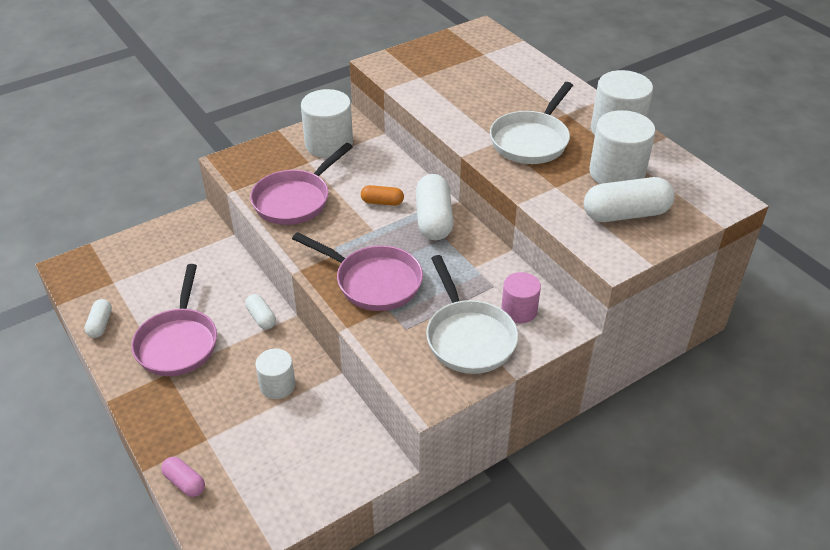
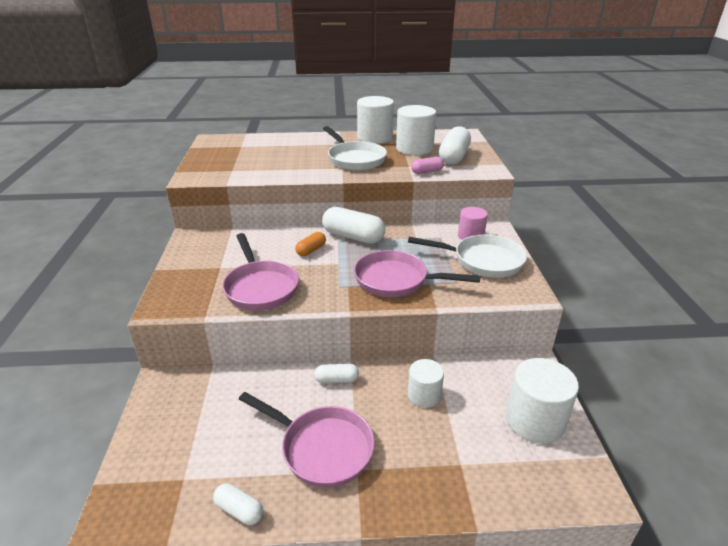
camera: 60 degrees left, 10 degrees down
(184, 482) = (507, 498): pink capsule -> pink capsule (427, 172)
(329, 144) = (211, 251): white cylinder -> white cylinder (535, 420)
(373, 282) = (396, 280): pink pan -> pink pan turned 135 degrees counterclockwise

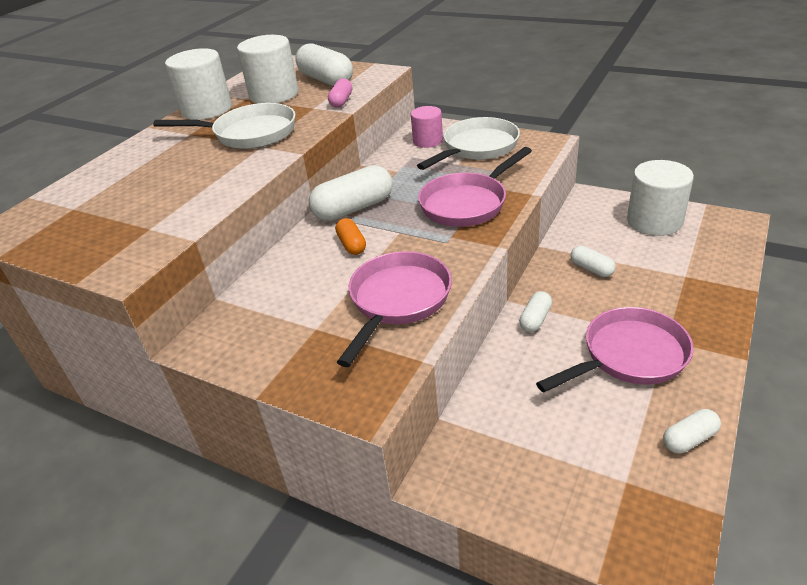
camera: 55 degrees left, 5 degrees up
(260, 287) = (397, 301): pink pan -> pink pan turned 75 degrees counterclockwise
(424, 395) = (591, 269): white cylinder -> white capsule

